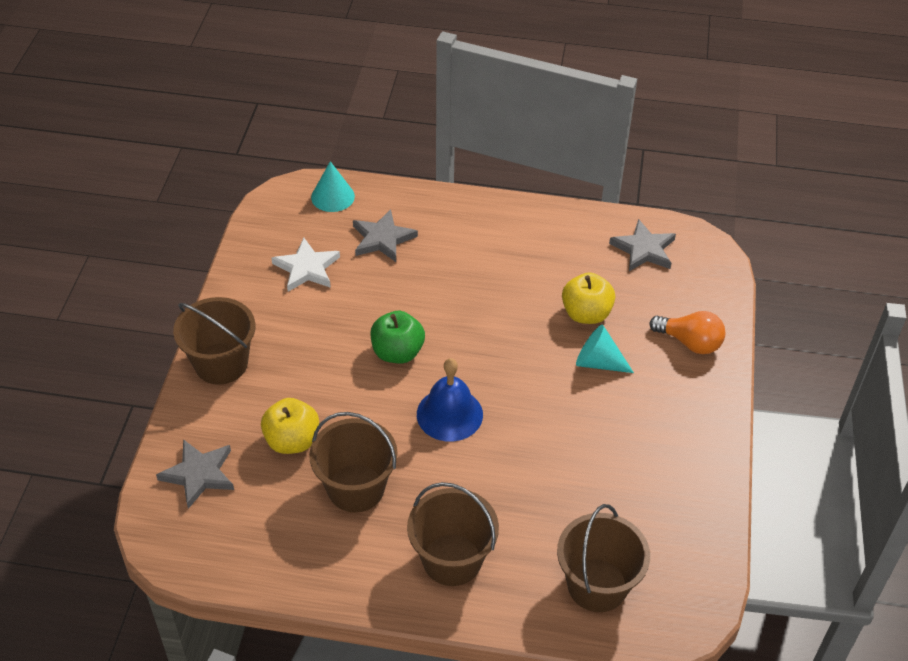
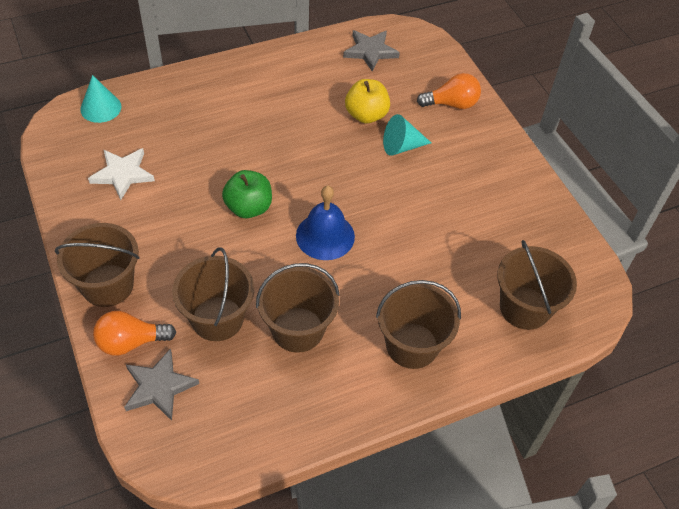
camera: 35 degrees left, 5 degrees up
(204, 423) = (131, 342): none -> orange light bulb
(292, 441) = (217, 318): yellow apple -> brown bucket
(382, 239) = (168, 124): grey star -> none

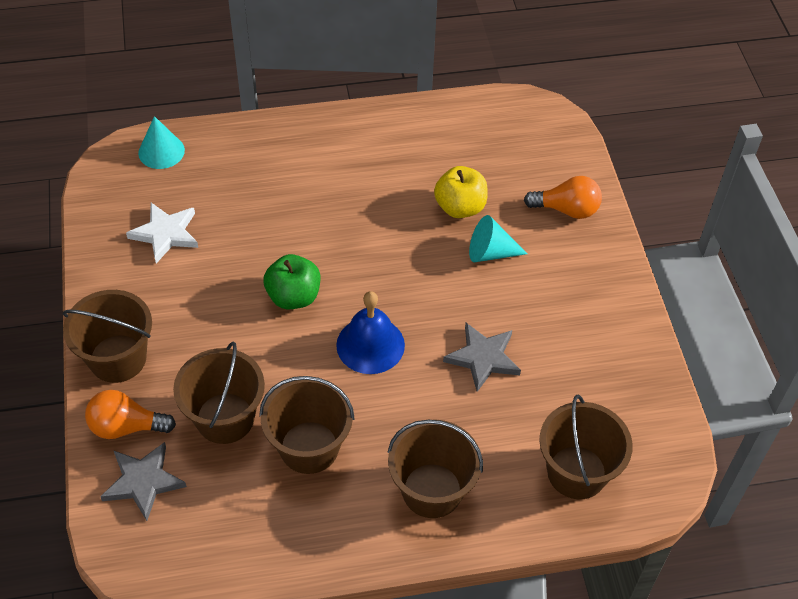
camera: 15 degrees right, 0 degrees up
(370, 51) = (488, 128): grey star -> grey star (483, 358)

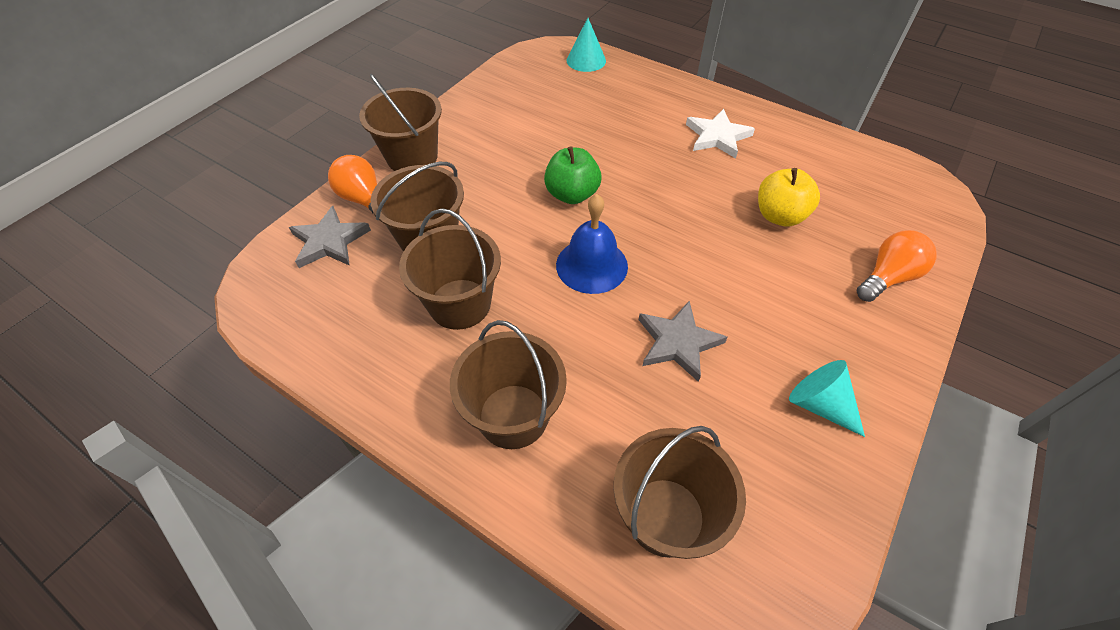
camera: 45 degrees right, 0 degrees up
(165, 234) = (531, 106): white star -> white star (717, 136)
(490, 252) = (773, 265): turquoise cone -> turquoise cone (819, 404)
(566, 209) = (887, 277): orange light bulb -> orange light bulb turned 90 degrees counterclockwise

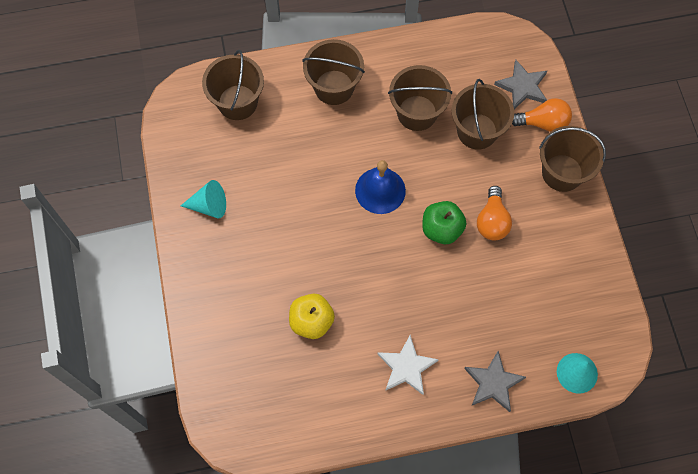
camera: 135 degrees right, 15 degrees up
(678, 342) = (297, 183): grey star -> grey star (493, 383)
(887, 277) = (221, 323): orange light bulb -> orange light bulb (492, 221)

